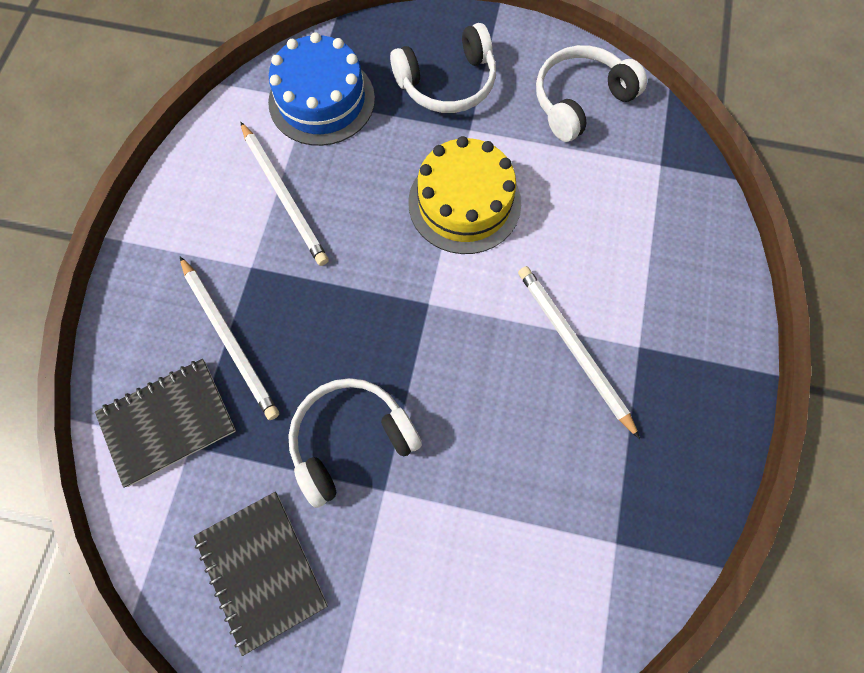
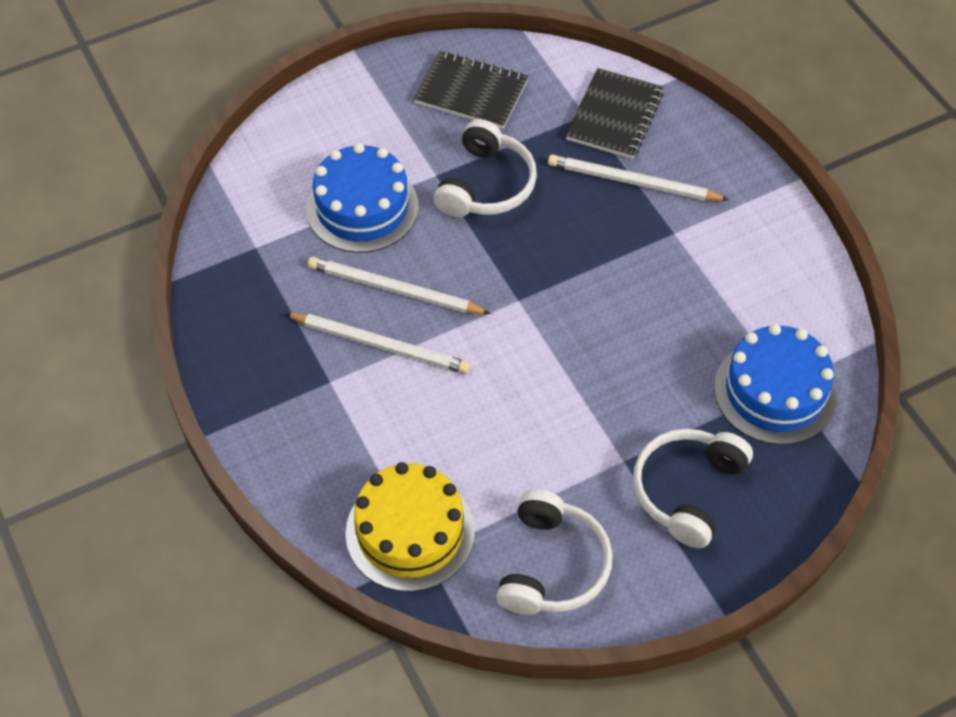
camera: 140 degrees right, 15 degrees down
(284, 196) = (710, 295): white pencil -> white pencil (394, 290)
(464, 203) = (565, 393): yellow cake -> yellow cake (410, 532)
(482, 508) = (362, 207): none -> blue cake

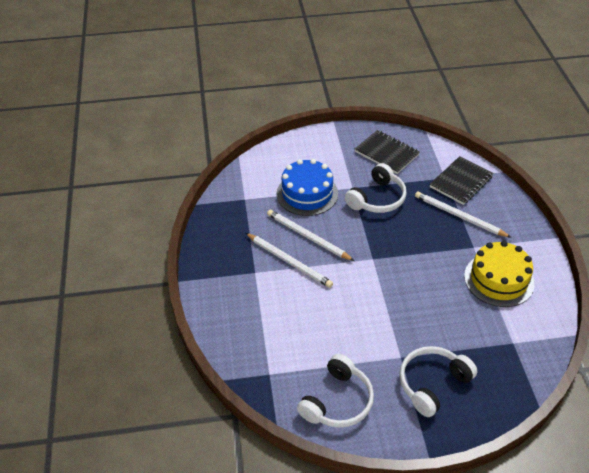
camera: 20 degrees right, 10 degrees down
(410, 532) = (265, 360): yellow cake -> yellow cake (499, 279)
(775, 391) = (504, 345): blue cake -> none

